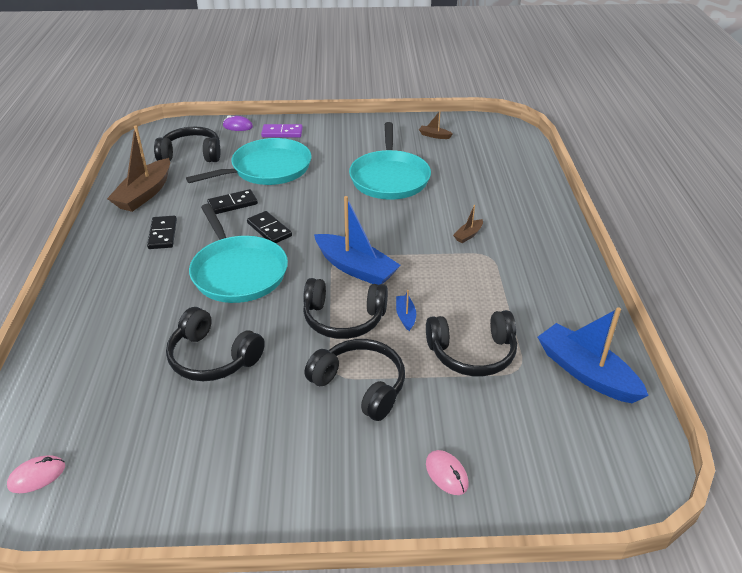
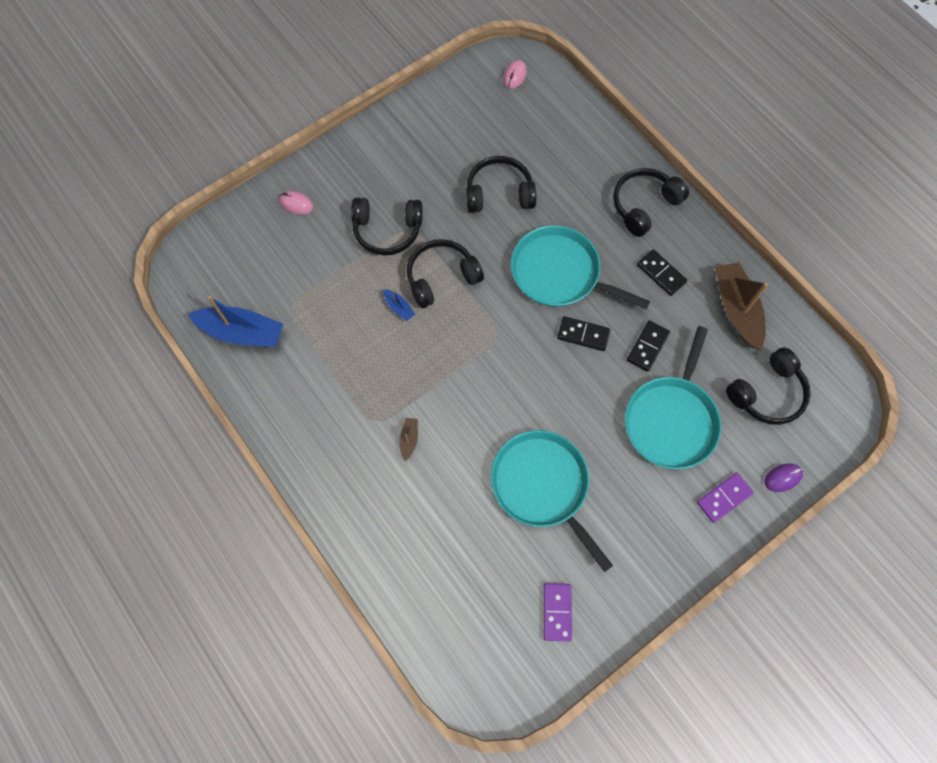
camera: 145 degrees right, 30 degrees up
(356, 268) = (473, 334): blue boat -> none
(434, 136) = (557, 612): brown boat -> purple domino
(472, 353) = (329, 302): black headphones -> black headphones (644, 205)

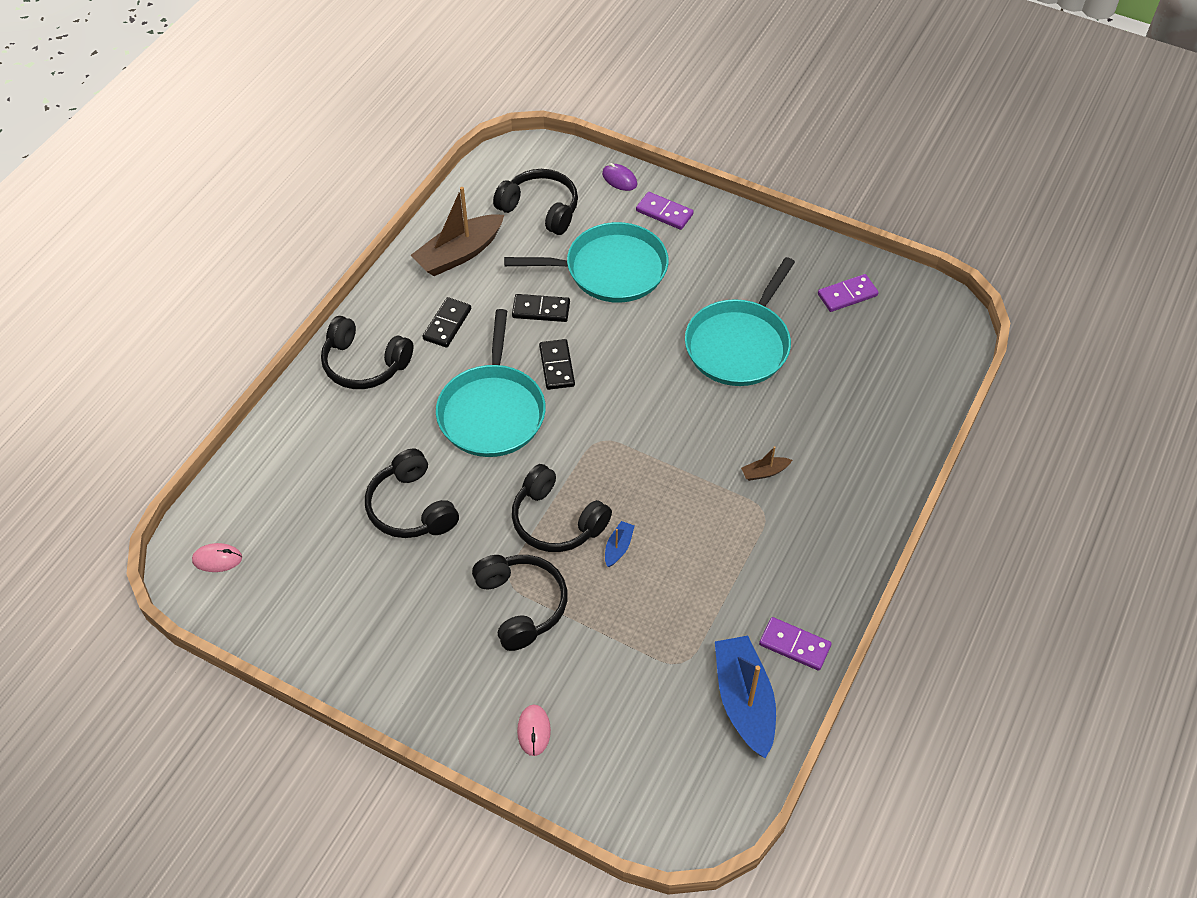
camera: 115 degrees left, 15 degrees down
(261, 385) = (794, 645): none -> purple domino

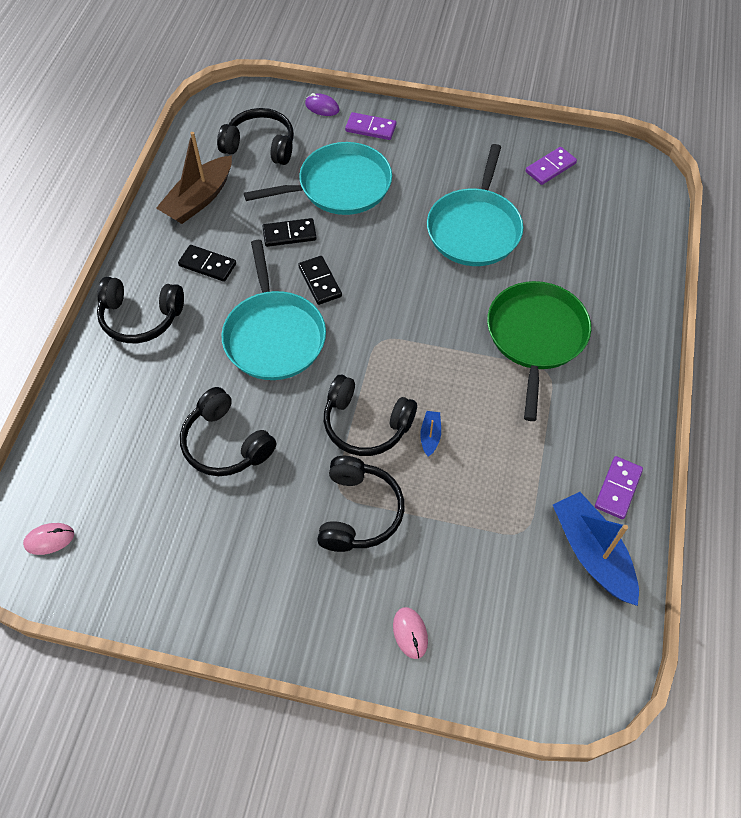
camera: 15 degrees left, 5 degrees up
(447, 324) = (207, 265): black domino -> black domino turned 75 degrees counterclockwise
(521, 605) = (359, 512): black headphones -> black headphones turned 45 degrees clockwise
(764, 472) = (535, 337): brown boat -> green pan
(794, 645) = (617, 488): purple domino -> purple domino turned 75 degrees counterclockwise

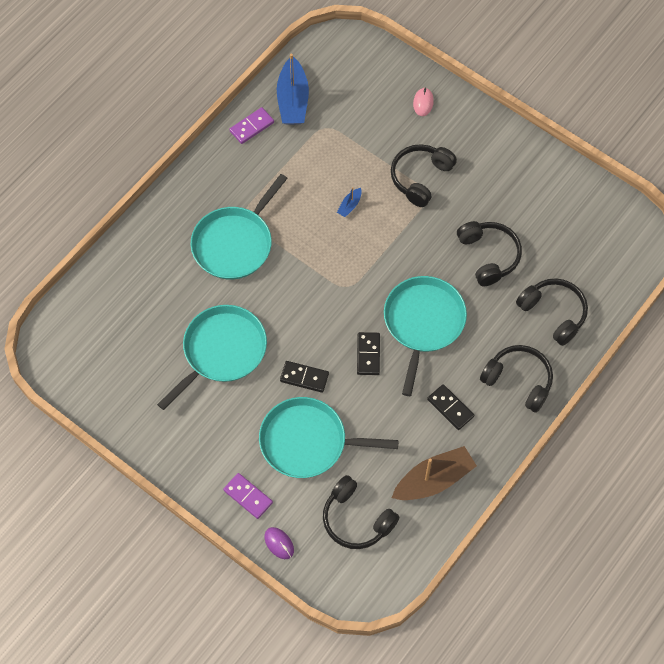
camera: 155 degrees left, 5 degrees up
(49, 539) = (623, 239): pink mouse -> none
(289, 234) = (372, 410): black domino -> black domino (304, 377)
(365, 424) = (388, 230): black headphones -> black headphones (553, 313)
(535, 337) = (235, 243): green pan -> turquoise pan
(550, 167) = (121, 384): purple domino -> none

